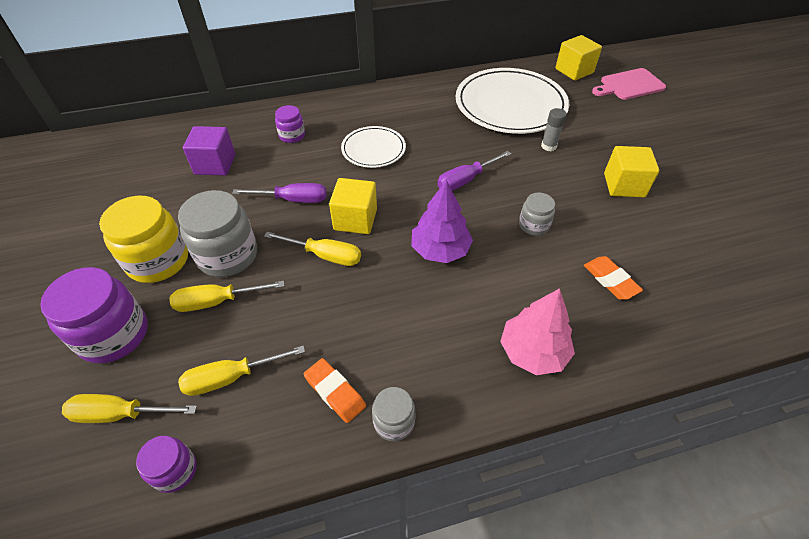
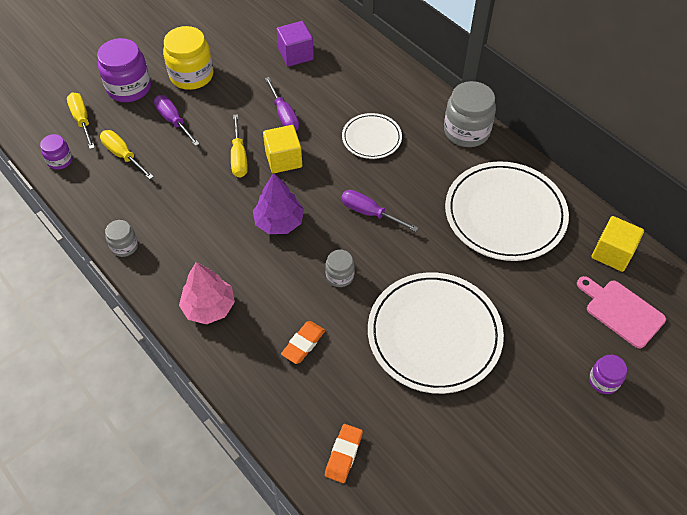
camera: 65 degrees right, 5 degrees up
(217, 301) = (173, 121): yellow screwdriver -> purple screwdriver
(227, 255) = (213, 106): grey jar -> grey jar (466, 131)
(292, 135) = (356, 81): purple jar -> purple jar (603, 380)
(335, 392) = (133, 209): orange eraser -> orange eraser (343, 454)
(548, 146) = (457, 261): grey glue stick -> none
(624, 185) = (434, 334): yellow cube -> white plate

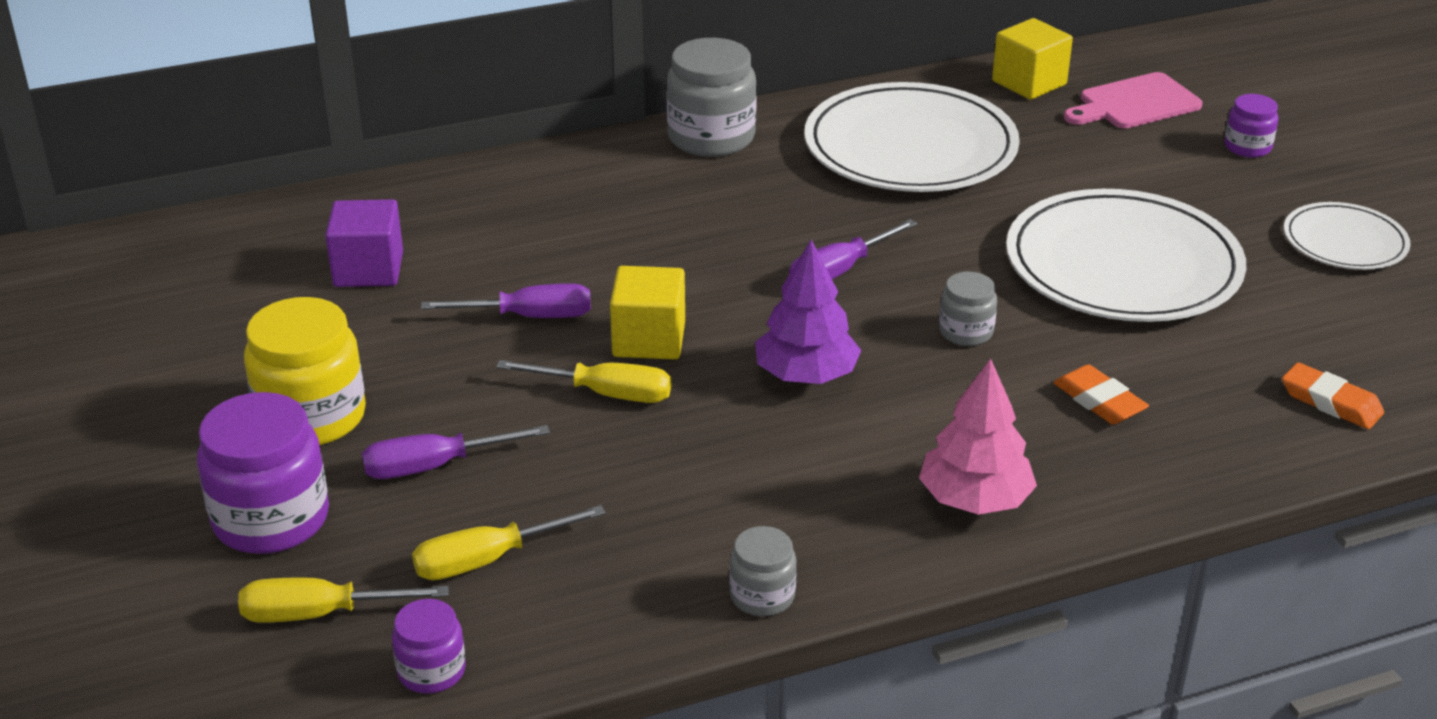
camera: 70 degrees left, 20 degrees down
(371, 138) = (661, 231): white plate -> white plate (1344, 241)

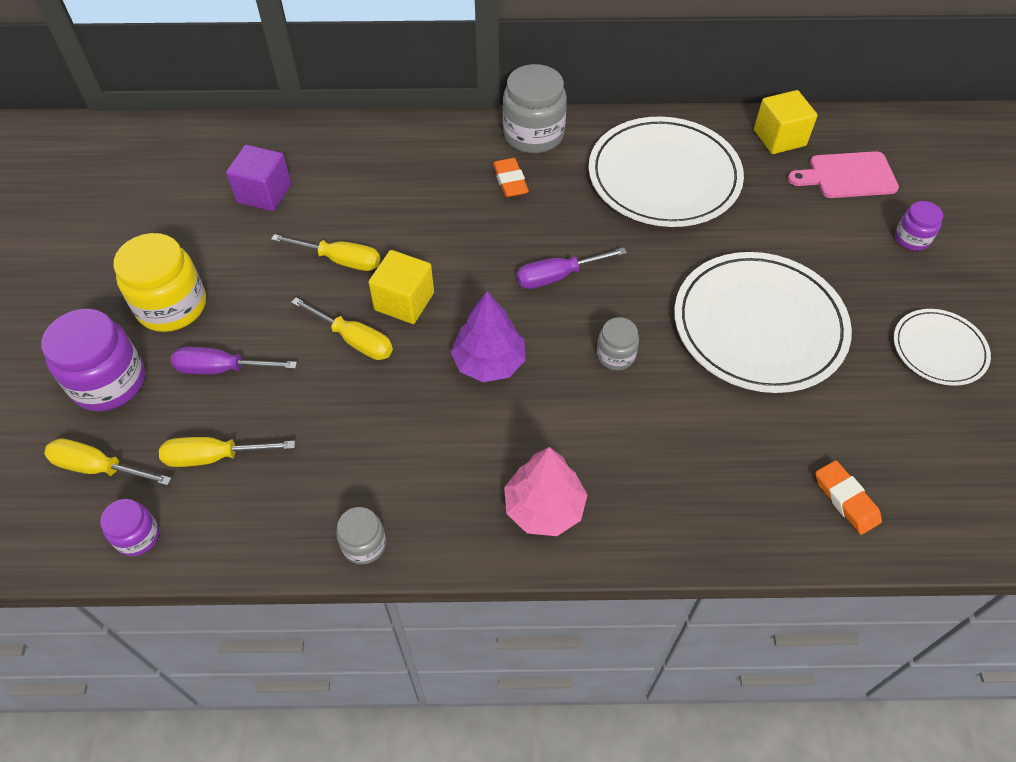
camera: 20 degrees right, 20 degrees up
(529, 316) = (340, 260): purple screwdriver -> yellow screwdriver
(1099, 401) = (676, 446): orange eraser -> orange eraser (510, 181)

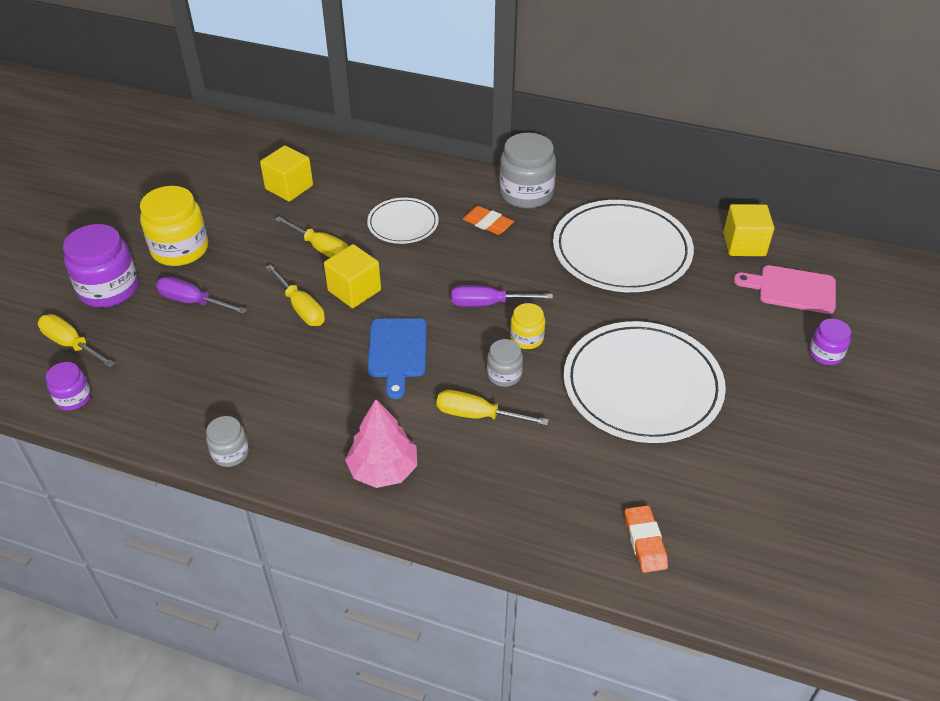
camera: 20 degrees right, 10 degrees down
(215, 457) = (155, 360): yellow screwdriver -> yellow screwdriver (478, 415)
(264, 193) = (289, 187): purple cube -> yellow cube
(489, 362) = (397, 352): purple tree -> blue cutting board
(510, 181) = (487, 223): orange eraser -> orange eraser turned 60 degrees counterclockwise
(618, 305) = (527, 338): none -> yellow jar
(939, 349) = (801, 449): white plate -> white plate (403, 223)

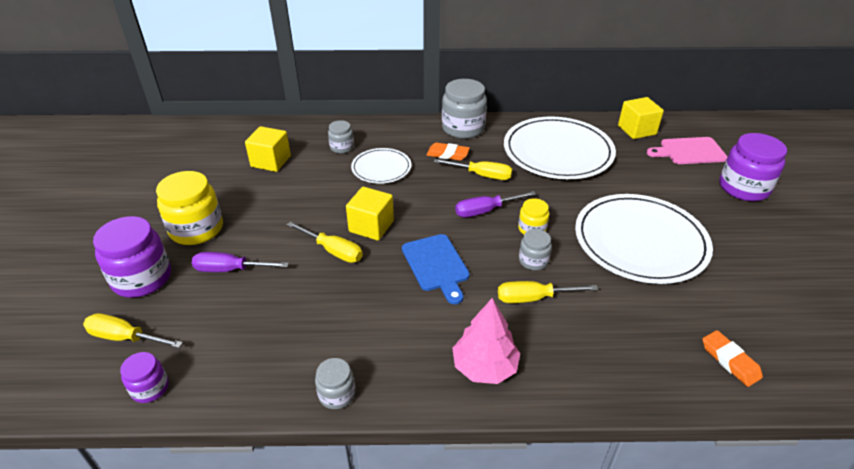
camera: 20 degrees left, 5 degrees down
(321, 248) = (324, 201): yellow screwdriver -> yellow screwdriver (481, 175)
(373, 187) = (342, 147): none -> grey jar
(825, 354) = (743, 188): purple jar -> purple jar, size x1.87

